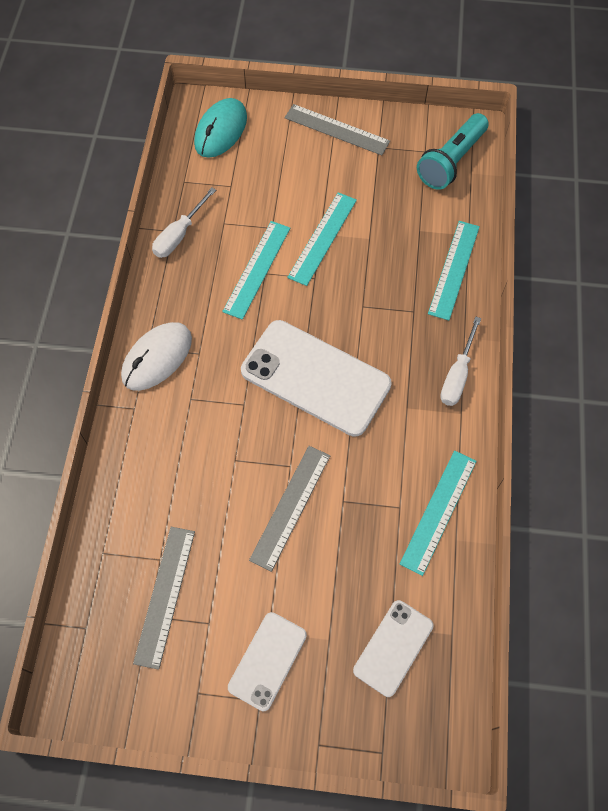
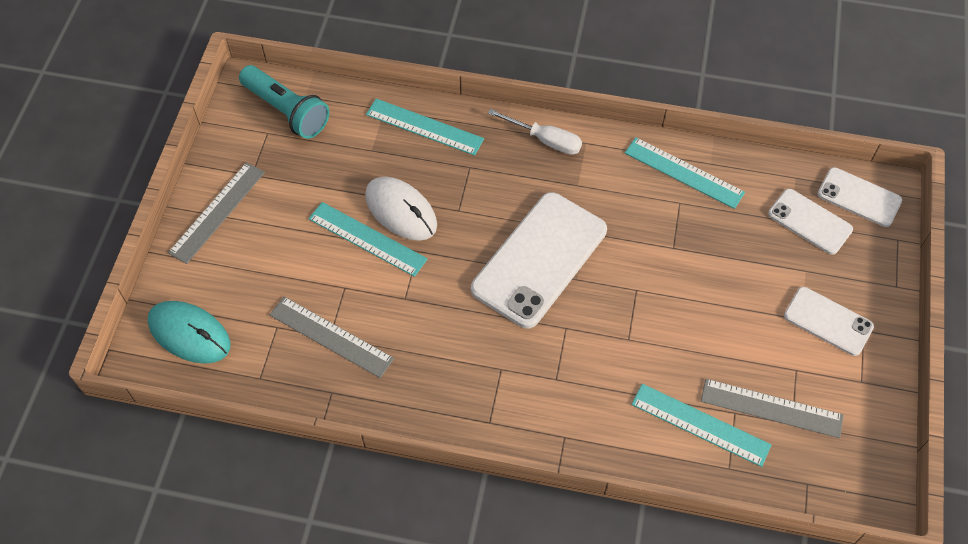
camera: 85 degrees left, 5 degrees down
(157, 358) = (503, 412): white mouse -> white mouse (401, 210)
(179, 235) = (339, 384): white screwdriver -> none
(257, 269) = (399, 305): turquoise ruler -> turquoise ruler (700, 425)
(290, 507) = (679, 292): grey ruler -> grey ruler (331, 336)
(435, 709) = (859, 197): none -> white phone

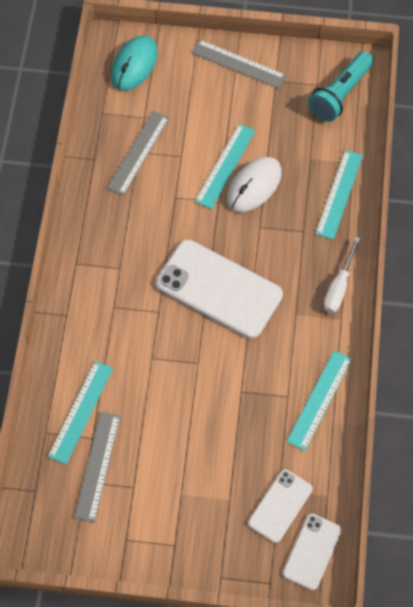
camera: 85 degrees right, 5 degrees up
(828, 321) = (180, 515): white phone -> none

